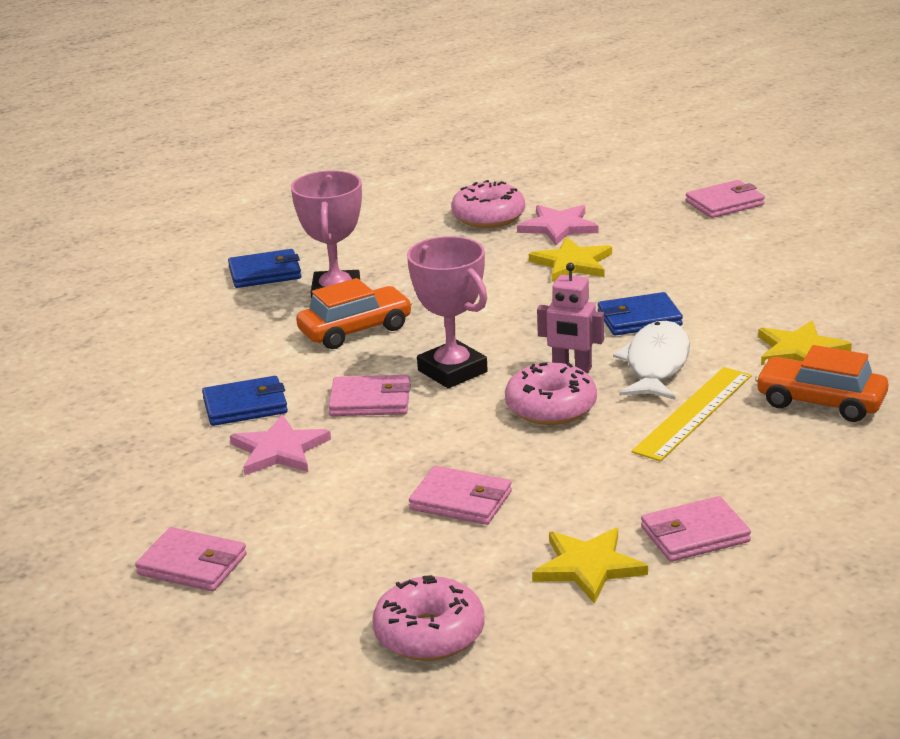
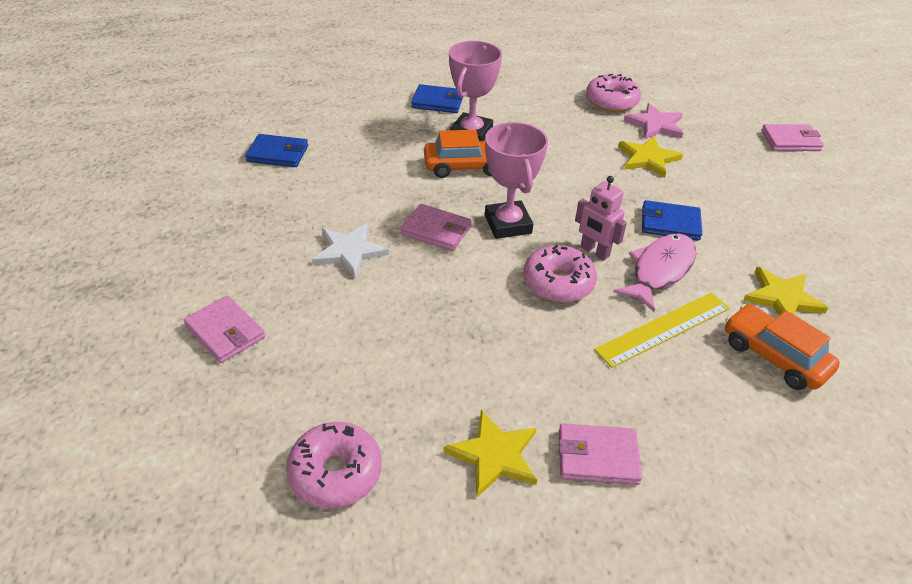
camera: 20 degrees right, 15 degrees up
(245, 406) = (353, 205): blue wallet -> blue wallet (278, 154)
(279, 450) = (349, 251): pink star -> white star
(461, 501) = (440, 347): pink wallet -> none
(656, 364) = (660, 270): white fish -> pink fish

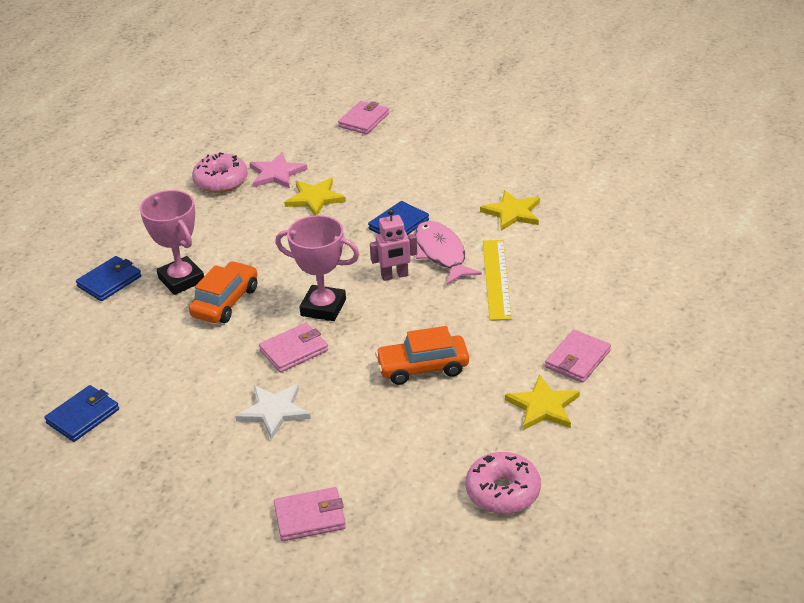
camera: 55 degrees left, 5 degrees down
(558, 283) = (411, 309): pink donut -> none
(774, 356) = (557, 243): orange car -> orange car (423, 368)

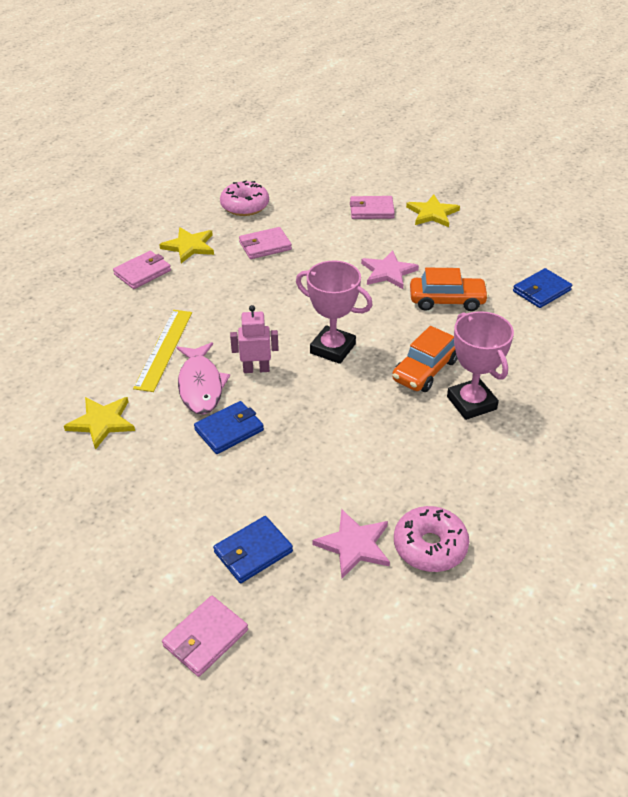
camera: 170 degrees left, 5 degrees up
(109, 281) = (549, 414): blue wallet -> blue wallet (253, 552)
(274, 411) = (388, 272): white star -> pink star
(294, 350) = (366, 314): pink wallet -> pink wallet (265, 246)
(315, 198) = (312, 489): yellow star -> yellow star (432, 213)
(423, 368) = (264, 285): orange car -> orange car (447, 301)

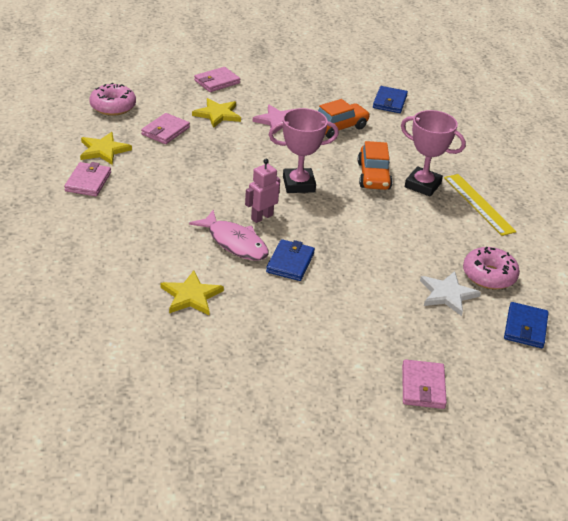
camera: 40 degrees left, 5 degrees down
(164, 349) = (176, 229): yellow ruler -> yellow ruler (479, 204)
(253, 552) = (393, 326): blue wallet -> blue wallet (525, 327)
(354, 545) = (447, 294): pink star -> white star
(432, 213) = (263, 72): yellow star -> yellow star (217, 114)

